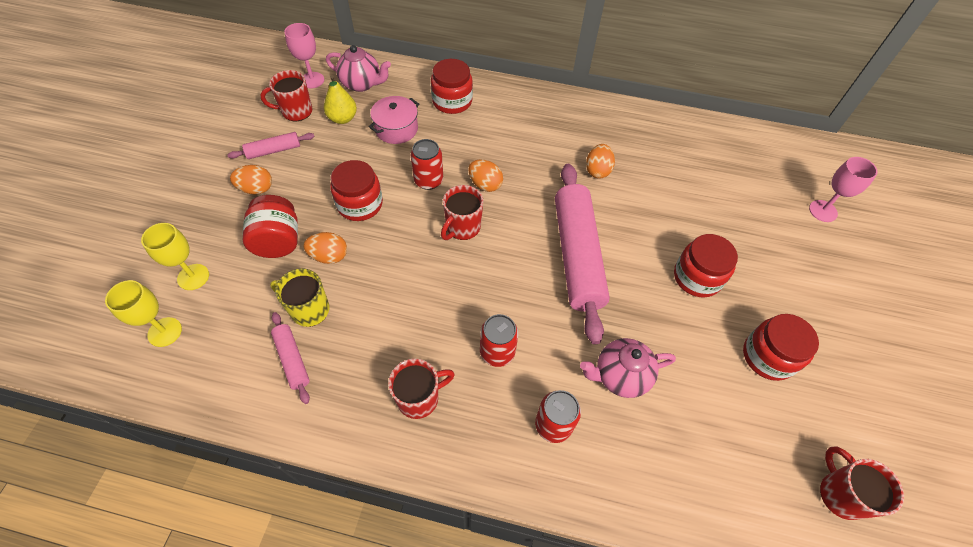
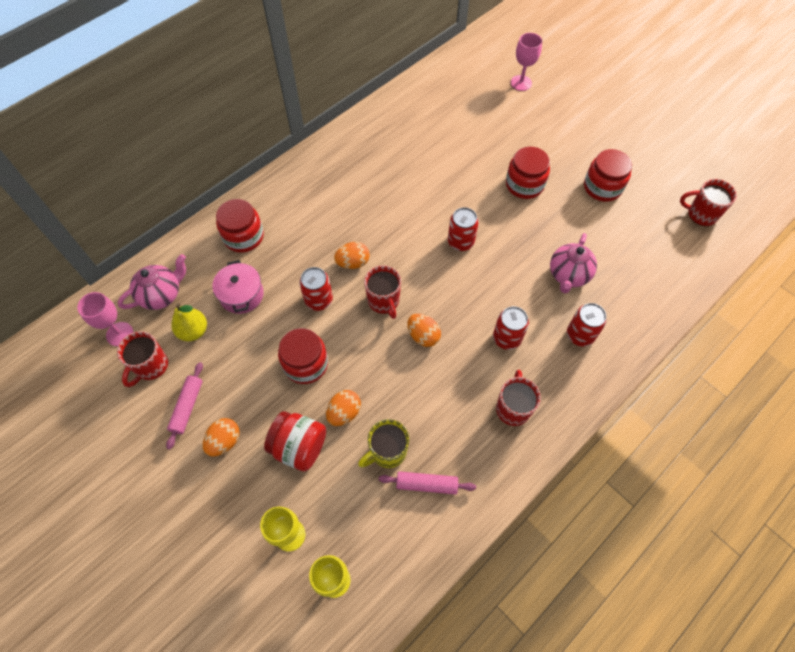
camera: 55 degrees left, 5 degrees up
(577, 255) = (460, 242): pink rolling pin -> red can
(597, 170) = (395, 182): orange egg -> orange egg (423, 336)

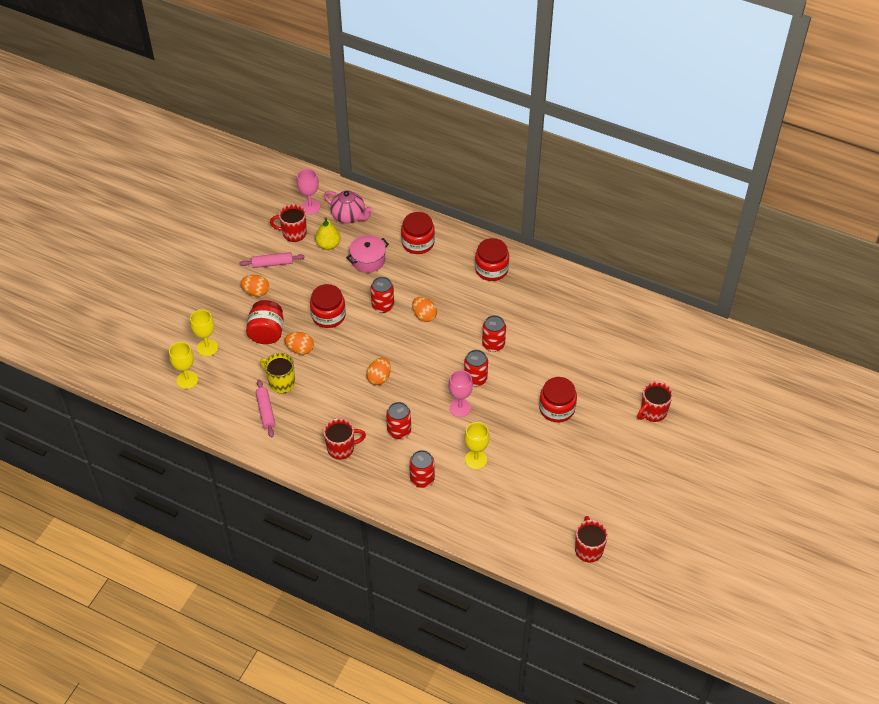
camera: 70 degrees right, 10 degrees down
(384, 301) = (398, 345): red mug -> red mug (652, 412)
(421, 211) = (493, 344): none -> red can
(521, 83) = (678, 378): pink goblet -> pink goblet (460, 408)
(568, 275) = (476, 460): pink teapot -> yellow goblet
(602, 187) = (582, 467): red jar -> red jar (491, 269)

